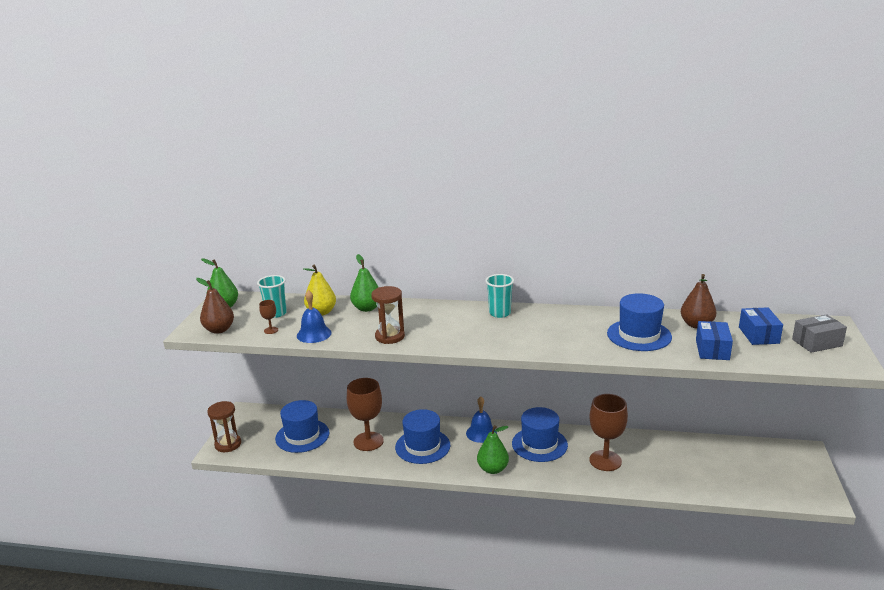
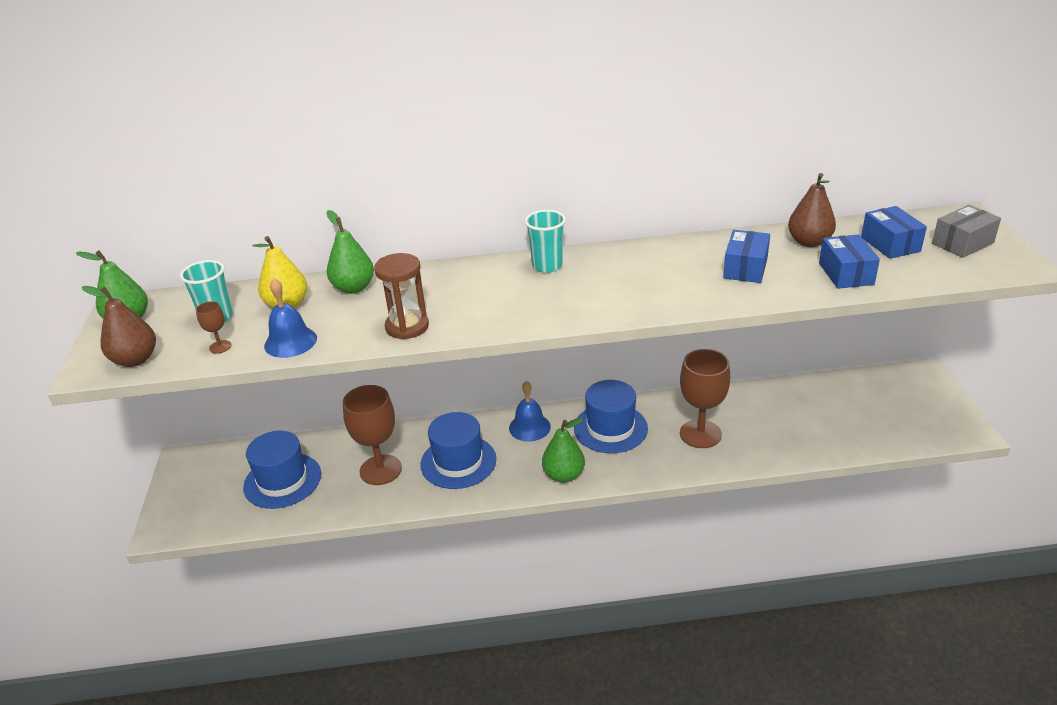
camera: 15 degrees left, 10 degrees up
(228, 444) = (174, 516): brown hourglass -> none
(639, 335) = (745, 268): blue hat -> blue box

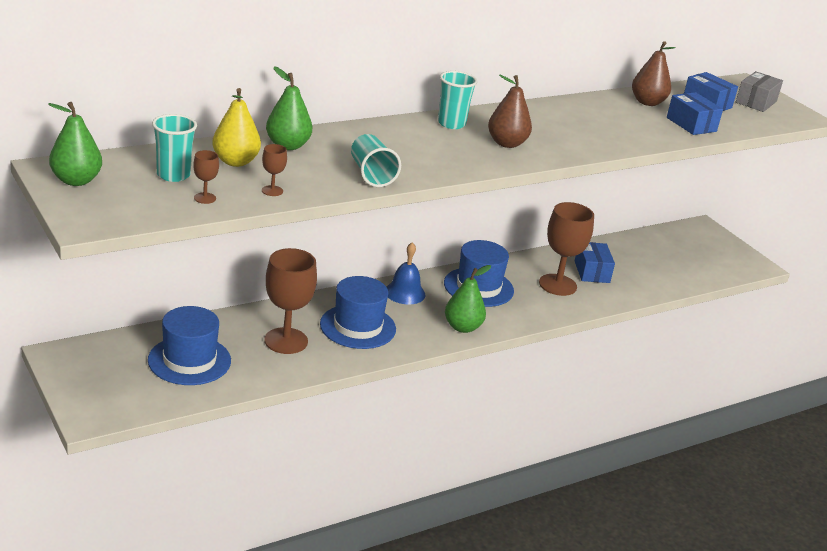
camera: 30 degrees left, 5 degrees down
(135, 360) = (126, 213): brown pear -> brown pear (506, 143)
(290, 342) = (272, 191): blue bell -> brown goblet
(407, 327) = (371, 174): brown hourglass -> turquoise cup
(745, 268) = (615, 122): blue box -> blue box (592, 272)

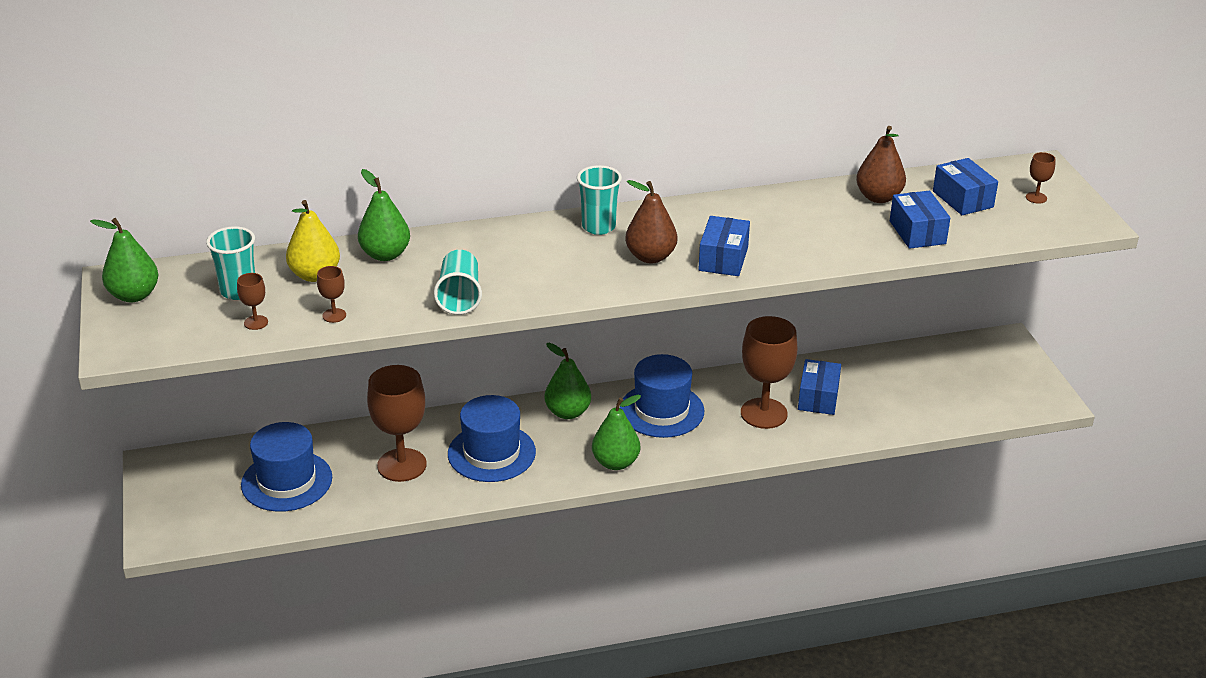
camera: 20 degrees right, 5 degrees up
(405, 293) = (568, 412): blue bell -> green pear
(563, 144) = (723, 259): none -> blue box
(756, 102) = (1036, 198): grey box -> brown goblet

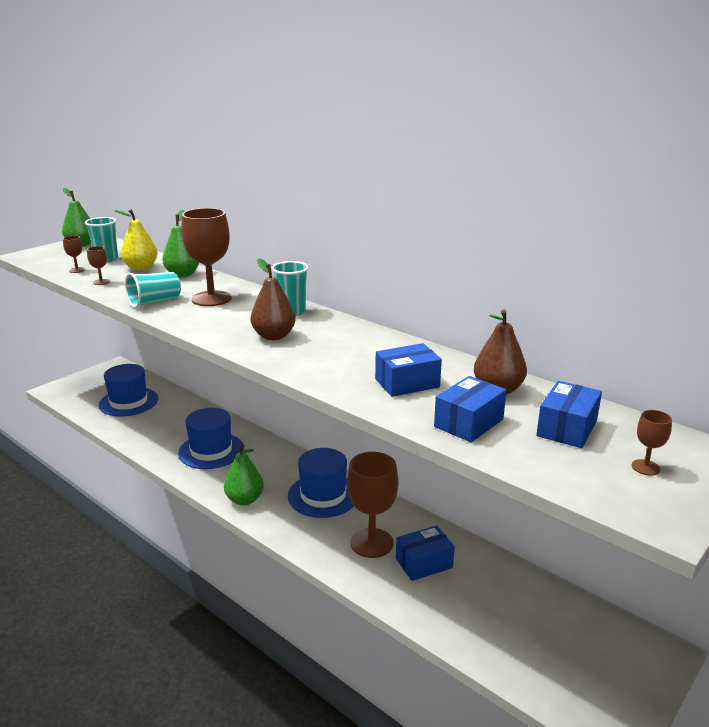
camera: 55 degrees right, 10 degrees down
(402, 465) = (172, 427): brown goblet -> brown goblet (211, 299)
(568, 412) = (280, 460): green pear -> none
(723, 259) = (304, 359): blue box -> blue box (407, 383)

